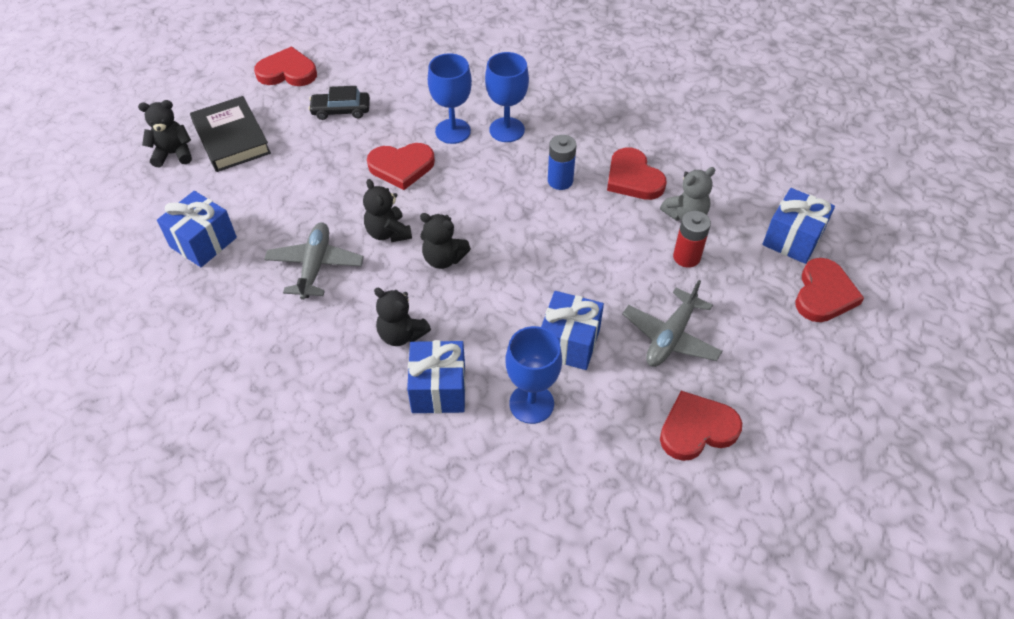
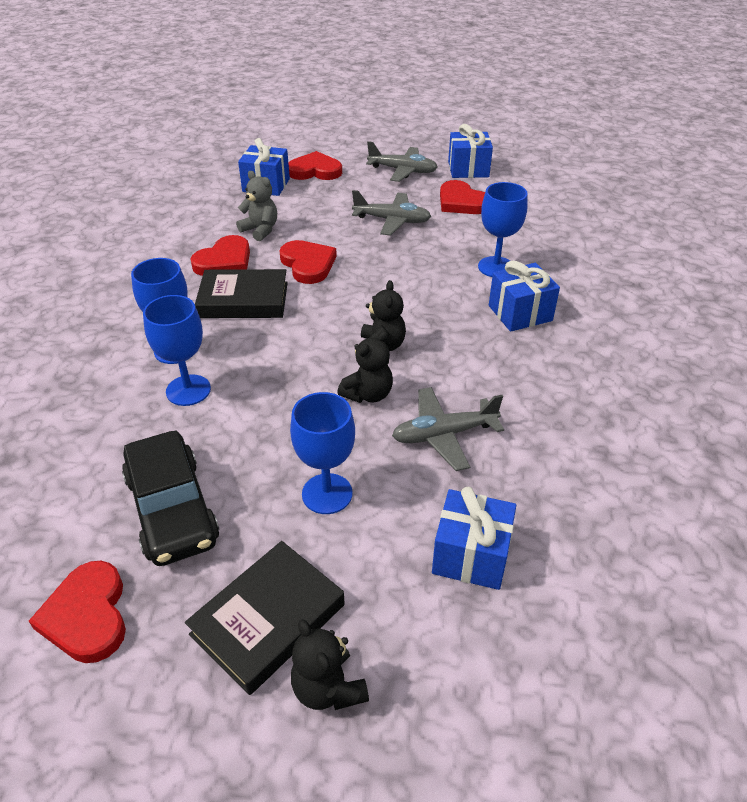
camera: 110 degrees left, 10 degrees down
(303, 184) = (327, 494): none -> blue goblet
(341, 110) = (172, 509): black car -> black car, size x1.75
(401, 167) = (263, 415): red heart -> red heart (308, 264)
(401, 334) = (483, 348): black teddy bear -> none
(560, 181) = (243, 300): blue battery -> black book
(569, 343) = (428, 261): blue gift -> blue gift (468, 169)
(686, 257) = (308, 224): red battery -> none
(805, 391) = (403, 171): none -> grey plane

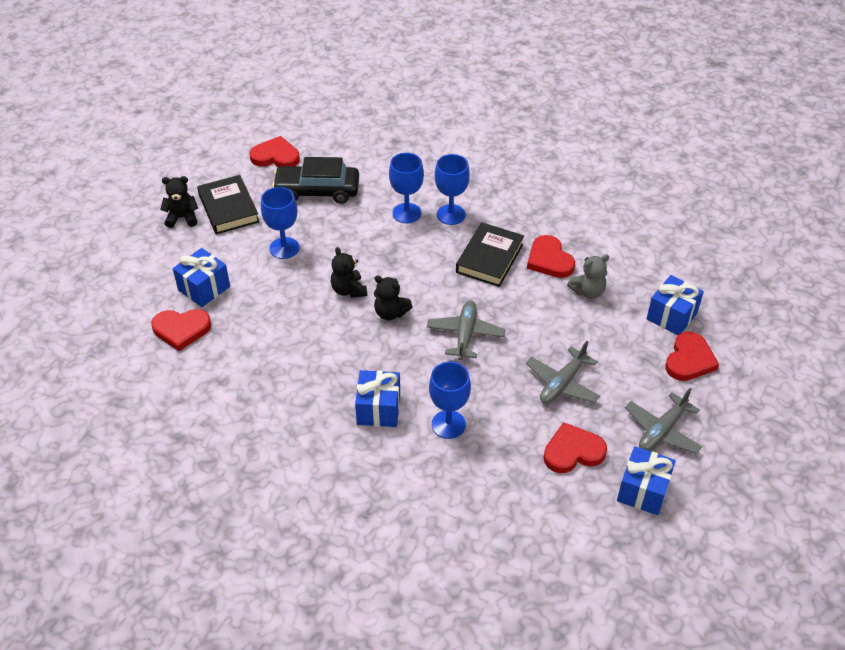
camera: 115 degrees right, 5 degrees up
(308, 264) = (518, 306): red heart -> red heart (181, 329)
(444, 434) = (290, 312): grey plane -> grey plane (465, 334)

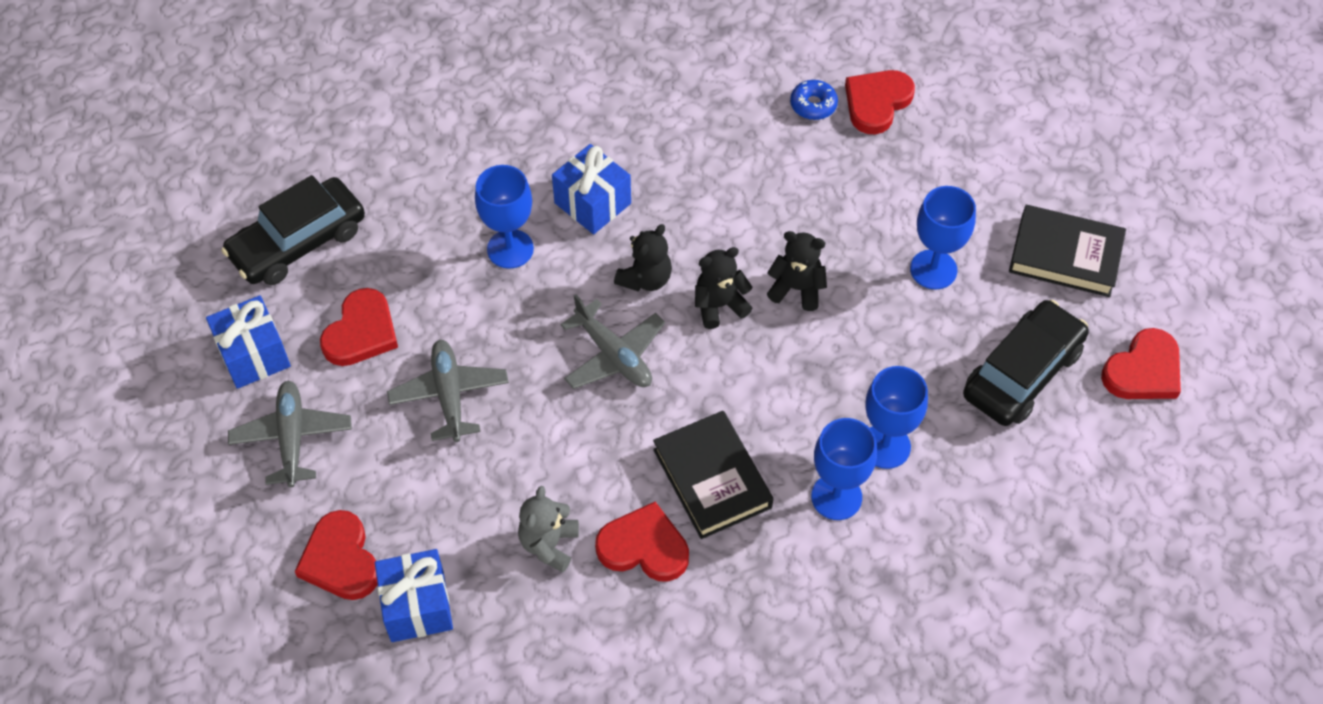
camera: 130 degrees right, 10 degrees up
(182, 218) = (1085, 199): black teddy bear -> black teddy bear (645, 279)
(204, 288) = (929, 155): blue gift -> none
(208, 356) = (813, 105): none -> blue donut
(555, 534) = (298, 242): none -> black car

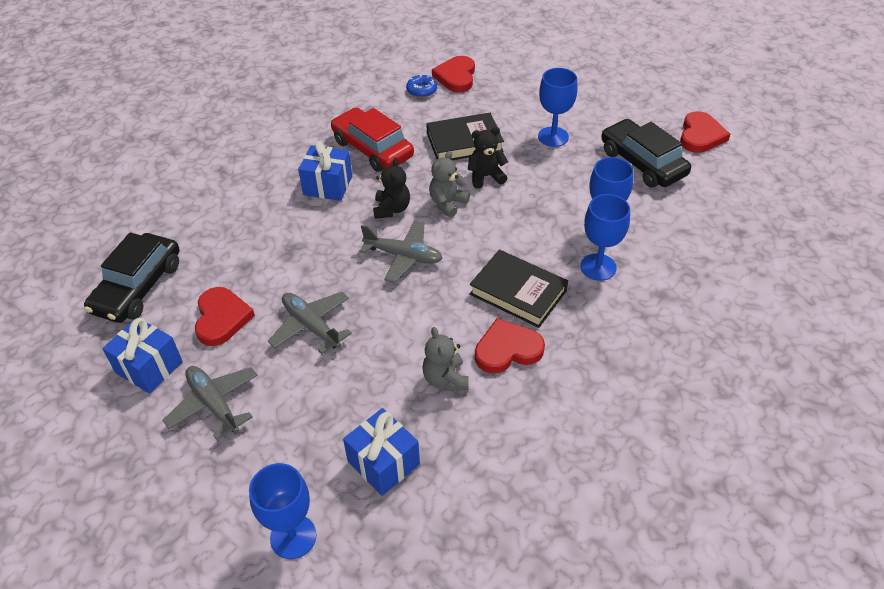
camera: 30 degrees left, 10 degrees down
(340, 560) = (305, 463): red heart -> none
(510, 249) = (292, 230): blue goblet -> blue goblet (293, 537)
(684, 172) = (372, 149): none -> red car
(719, 305) = (447, 203): black teddy bear -> grey teddy bear
(1022, 373) = (642, 163): black car -> black car turned 45 degrees counterclockwise
(1065, 256) = (615, 103): black book -> black book (464, 142)

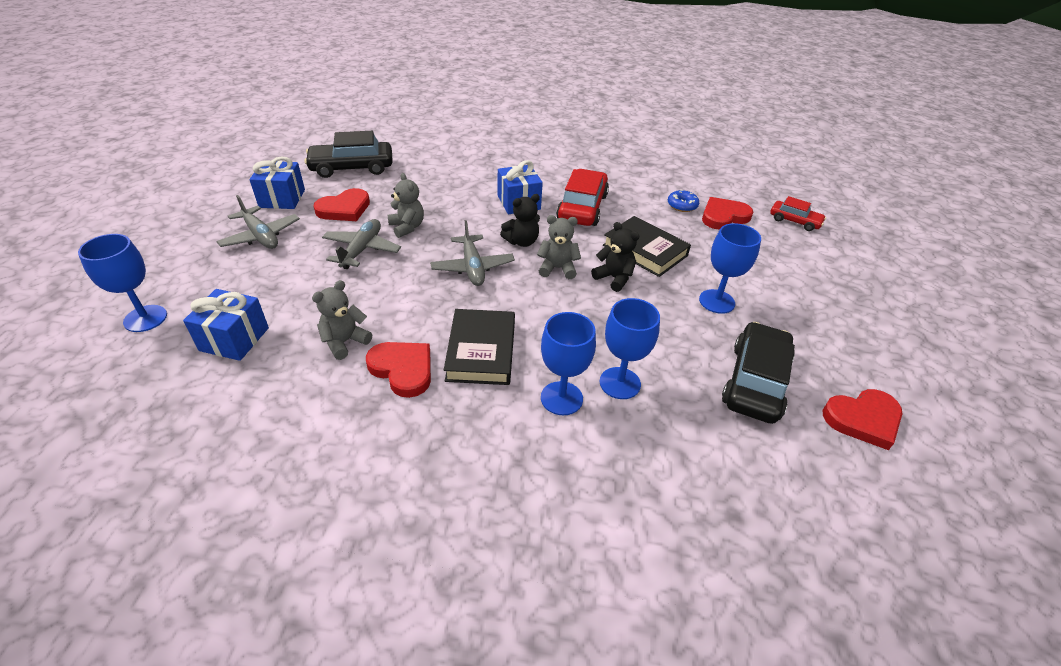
camera: 55 degrees right, 5 degrees down
(214, 404) = (261, 236): grey plane -> grey plane turned 120 degrees clockwise
(300, 279) = (407, 227): none -> grey teddy bear
(493, 45) = (794, 221): none -> red car

